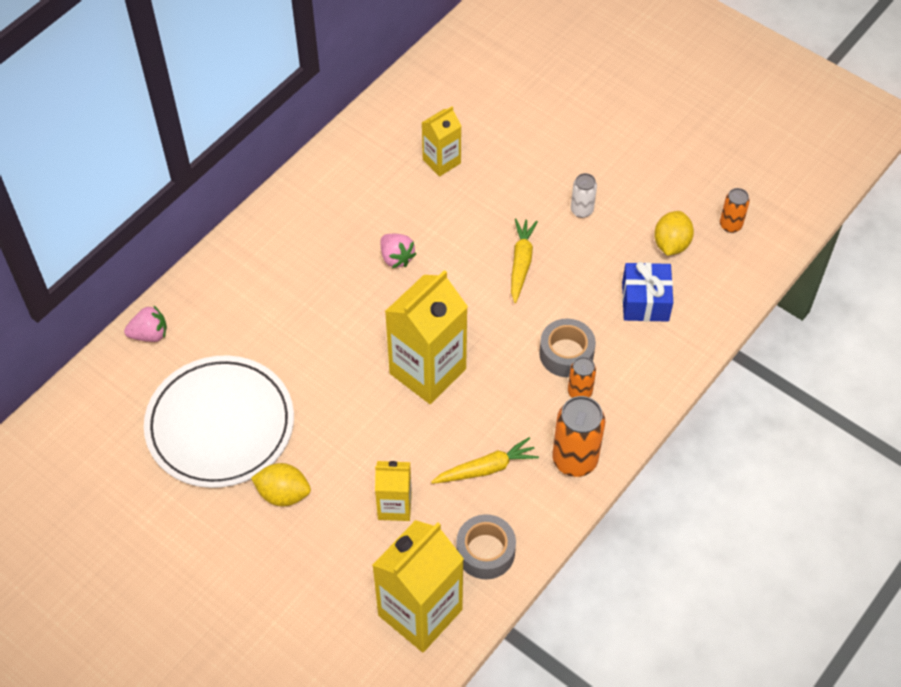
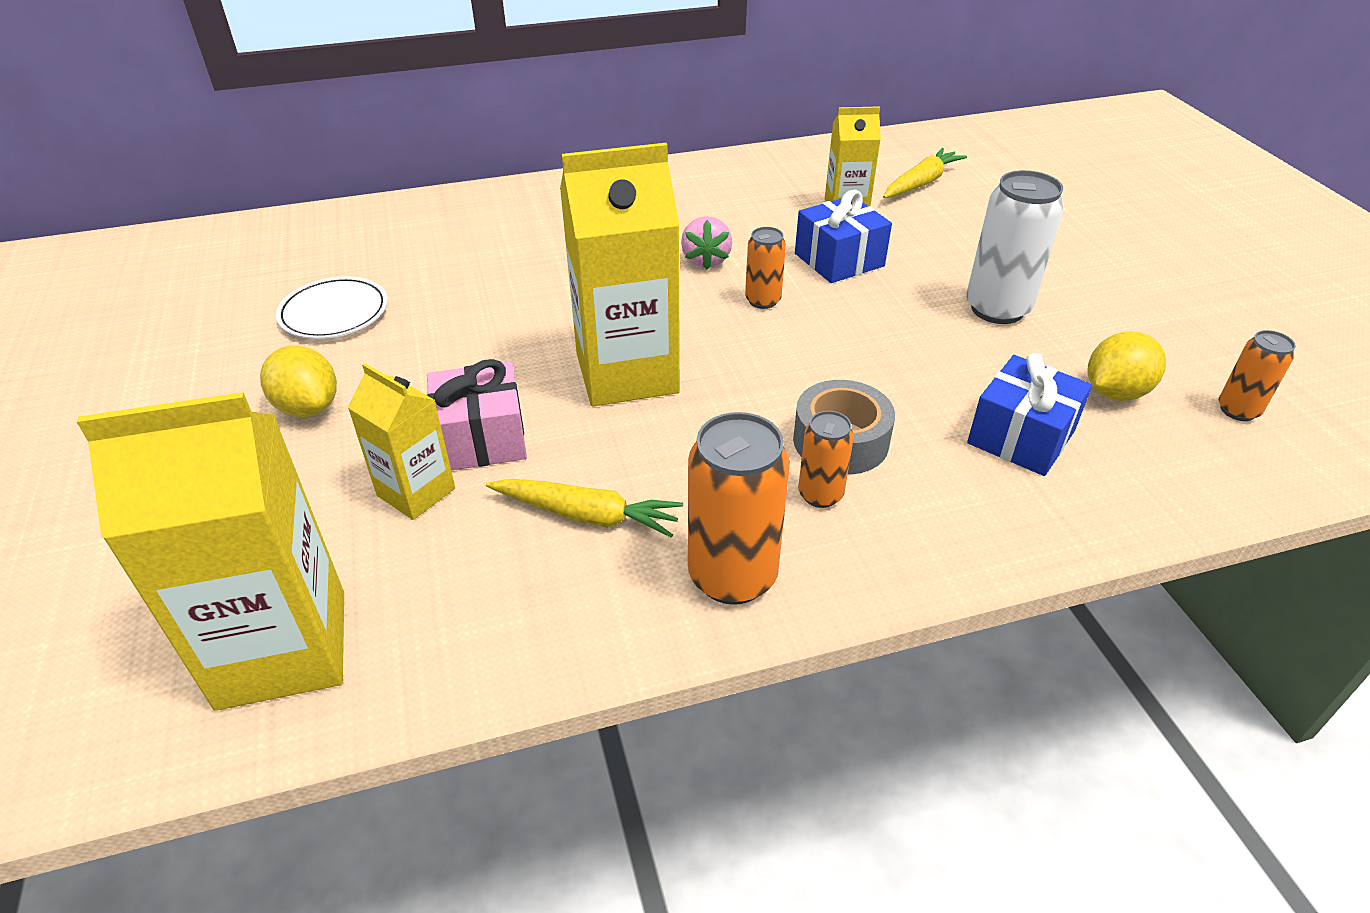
camera: 35 degrees right, 15 degrees down
(150, 334) = (373, 216): pink strawberry -> none
(220, 425) = (334, 313): white plate -> white plate, size x0.50
(394, 457) = (481, 439): none -> pink gift
(455, 274) = (762, 300): none -> orange can
(471, 215) = (839, 260): none -> blue gift
(485, 552) = (468, 623): grey tape -> none
(521, 263) = (863, 324): yellow carrot -> yellow carrot (921, 183)
(581, 210) = (997, 309): white can -> white can, size x1.79

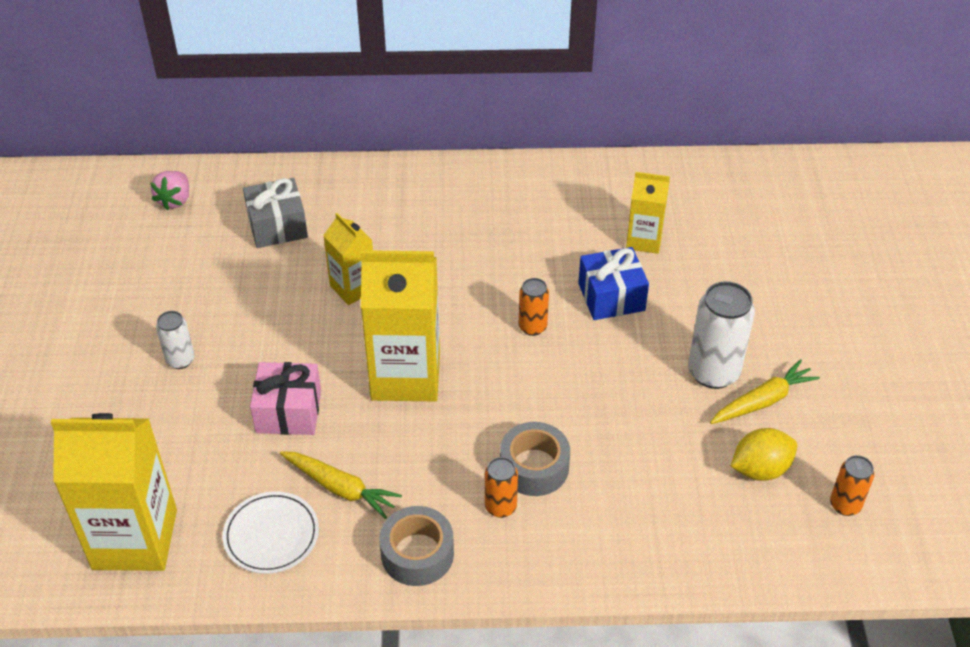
camera: 15 degrees right, 5 degrees up
(308, 407) = (180, 360): yellow lemon -> white can
(334, 313) = (213, 276): white plate -> white plate (271, 535)
(406, 254) = (277, 226): none -> grey gift
(416, 492) = (236, 445): yellow carton -> yellow carton (353, 288)
(706, 260) = (504, 277): pink strawberry -> pink strawberry (175, 200)
(732, 576) = (417, 554): orange can -> grey tape
(921, 183) = (722, 223): yellow carrot -> yellow carrot (763, 401)
(1021, 437) = (666, 492): blue gift -> none

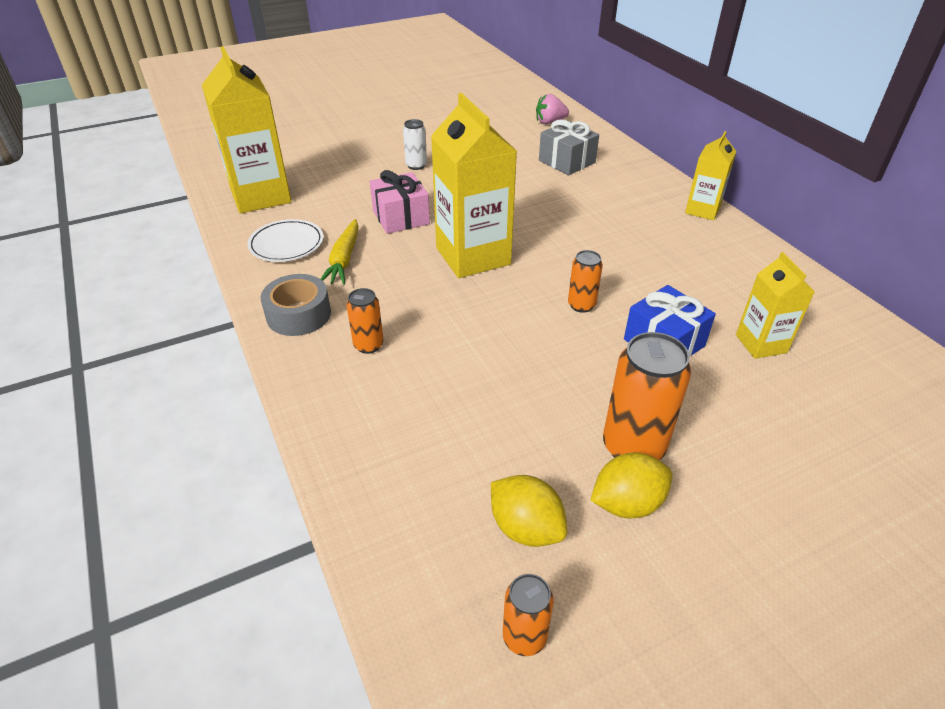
camera: 65 degrees right, 5 degrees down
(353, 288) = (539, 207): yellow carton -> yellow carton (702, 210)
(534, 467) = (423, 352): grey tape -> none
(713, 372) = (633, 447): white can -> orange can
(763, 401) = (627, 503): yellow carrot -> yellow lemon

